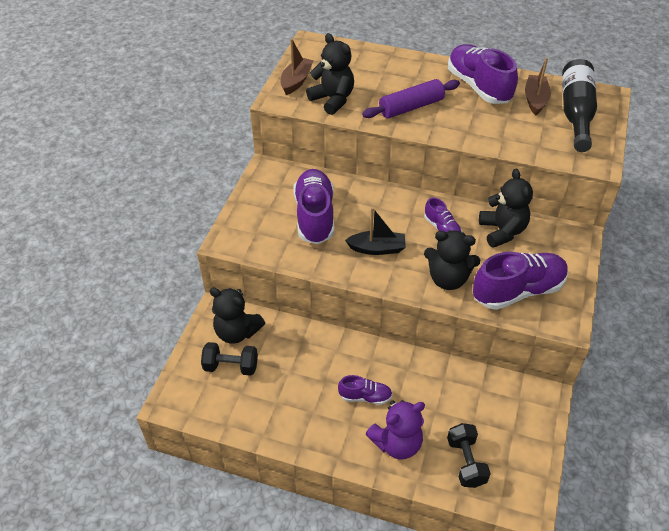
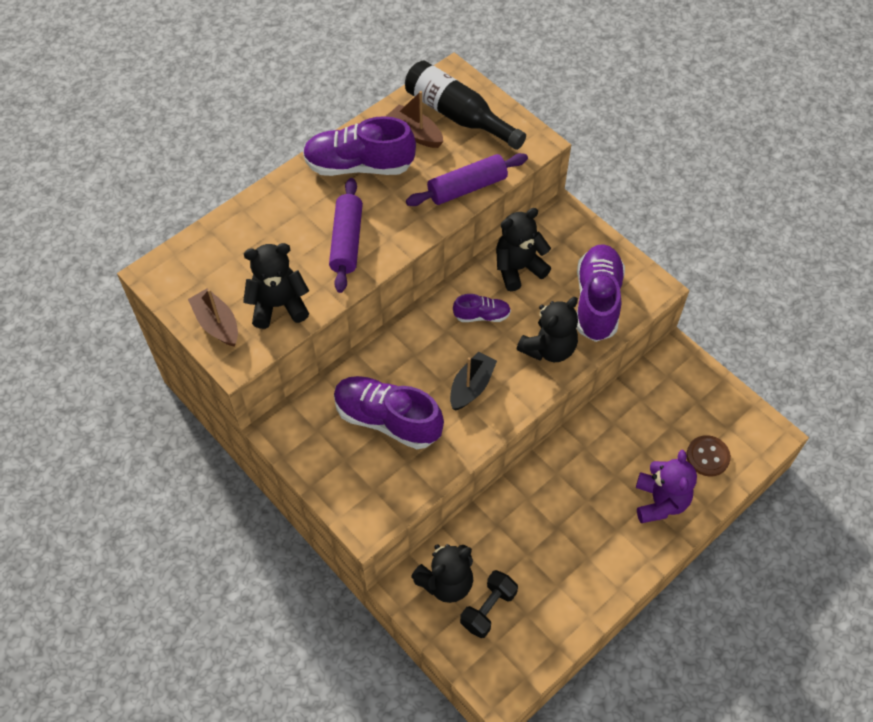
camera: 60 degrees left, 10 degrees up
(365, 396) = (595, 501): purple shoe -> none
(466, 462) = (707, 457): black dumbbell -> brown button
(502, 231) = (518, 268): black teddy bear -> black teddy bear turned 45 degrees counterclockwise
(516, 144) = (467, 187): none -> purple rolling pin

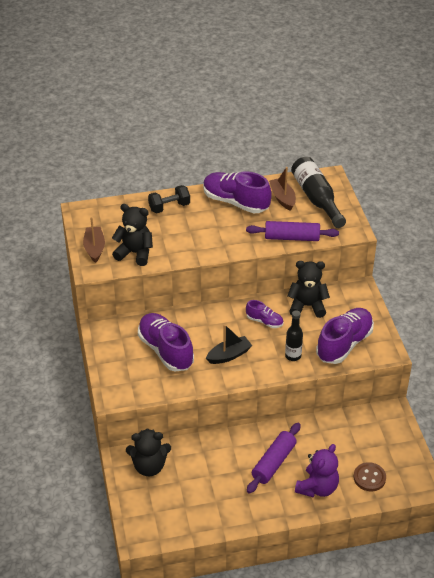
camera: 30 degrees right, 15 degrees down
(347, 241) = (198, 237): purple rolling pin -> purple rolling pin (274, 463)
(488, 609) = (164, 492): black dumbbell -> black dumbbell (169, 207)
(548, 348) = (293, 356): black teddy bear -> black bottle

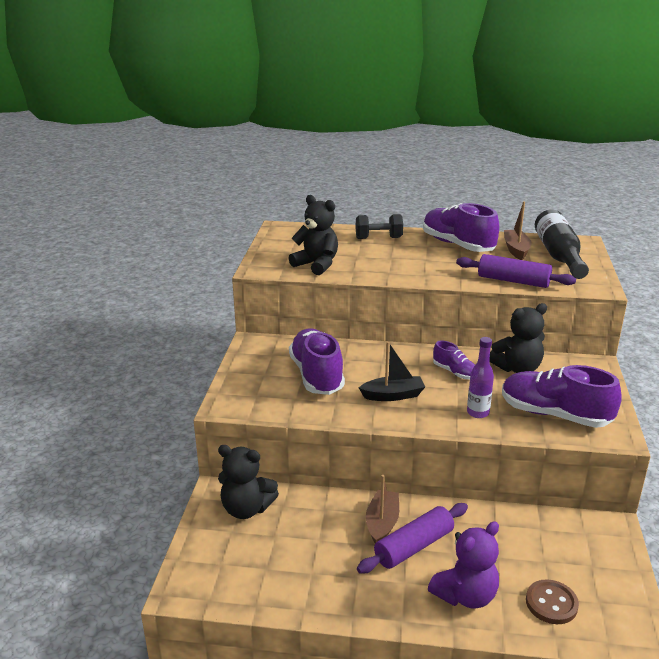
camera: 20 degrees right, 15 degrees down
(94, 248) = (274, 254): brown boat -> brown boat (382, 523)
(293, 356) = (478, 413): black bottle -> purple bottle
(307, 306) = (517, 368): black teddy bear -> black teddy bear turned 135 degrees clockwise
(344, 344) = (554, 415): purple shoe -> purple shoe turned 120 degrees counterclockwise

